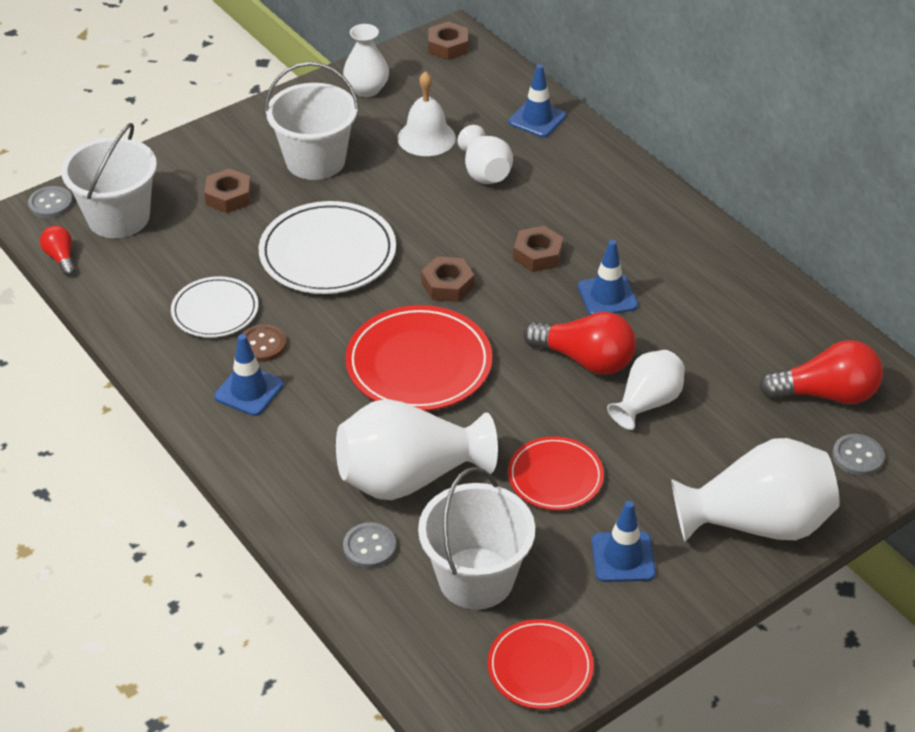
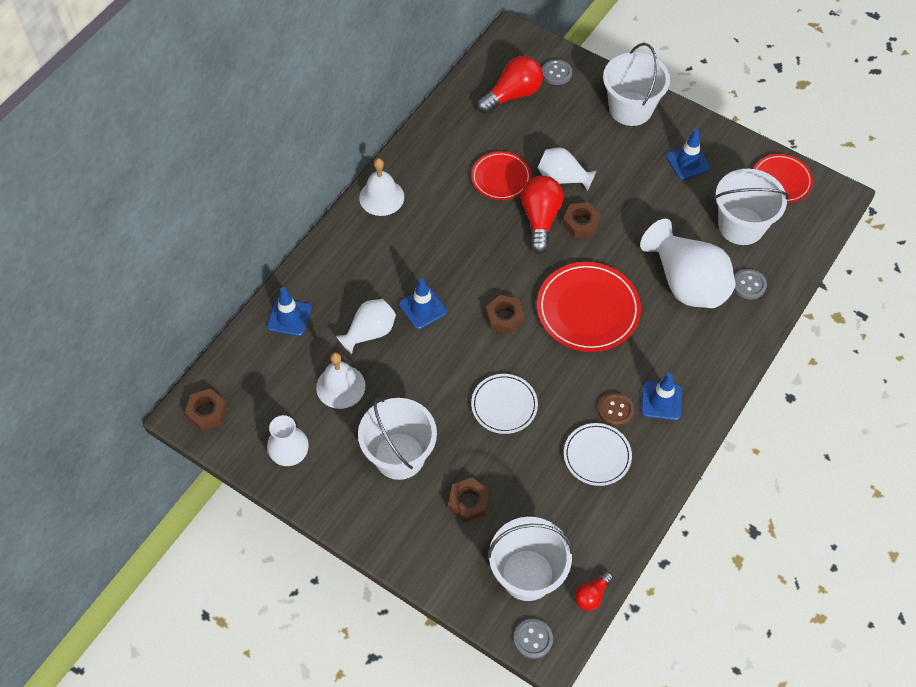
camera: 110 degrees left, 15 degrees up
(328, 253) = (504, 405): white plate -> white plate, size x0.61
(538, 255) = (449, 273): brown nut -> brown nut (581, 223)
(555, 477) = (646, 209): red plate -> red plate (501, 178)
(607, 296) = (474, 222): blue traffic cone -> blue traffic cone (423, 308)
(683, 224) = (381, 197): none -> white bell
(756, 523) = (630, 108): white vase -> white bucket
(826, 394) = (512, 95): red light bulb -> red light bulb turned 75 degrees clockwise

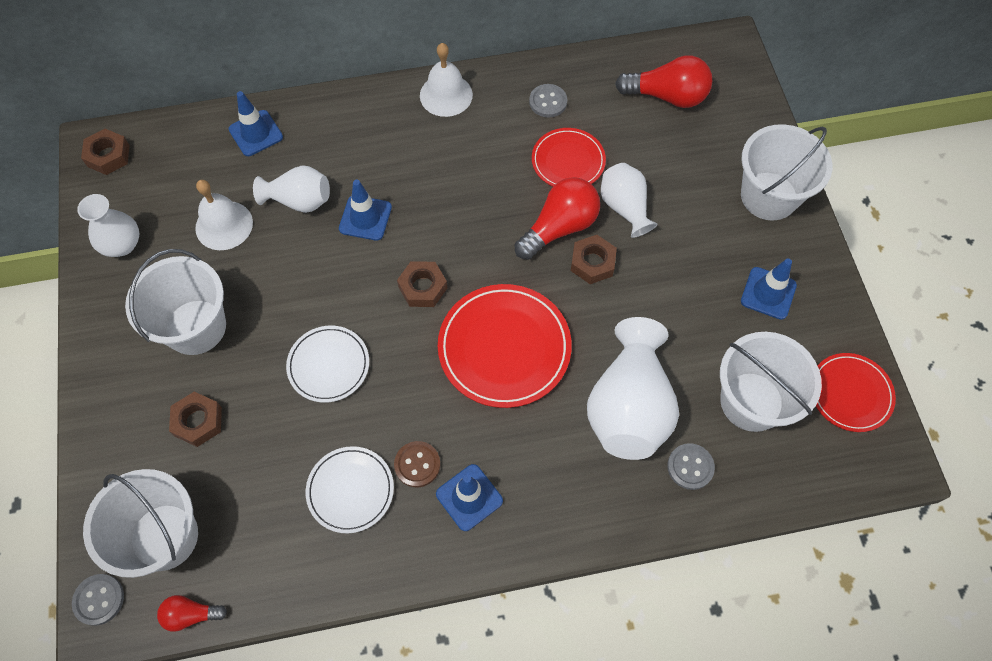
camera: 45 degrees right, 5 degrees up
(556, 73) = (733, 108): grey button -> grey button (548, 102)

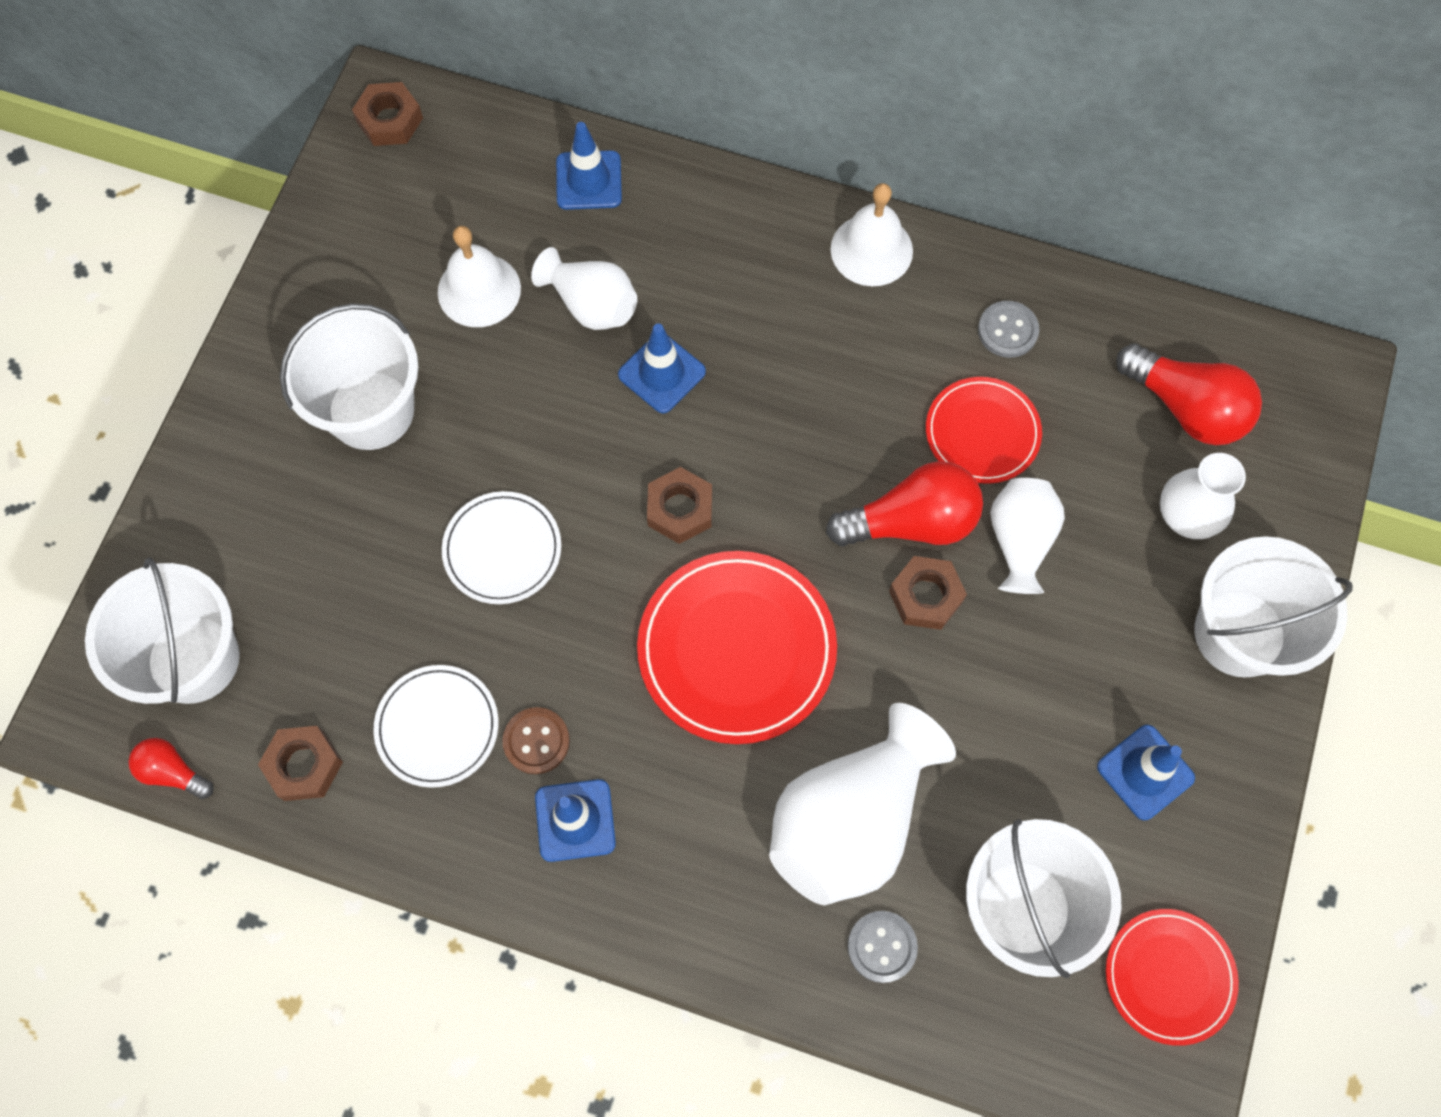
camera: 30 degrees right, 5 degrees up
(99, 600) = (83, 693): grey button -> none
(122, 244) = (343, 252): white vase -> white vase (1187, 515)
(198, 421) = (308, 536): brown nut -> brown nut (304, 765)

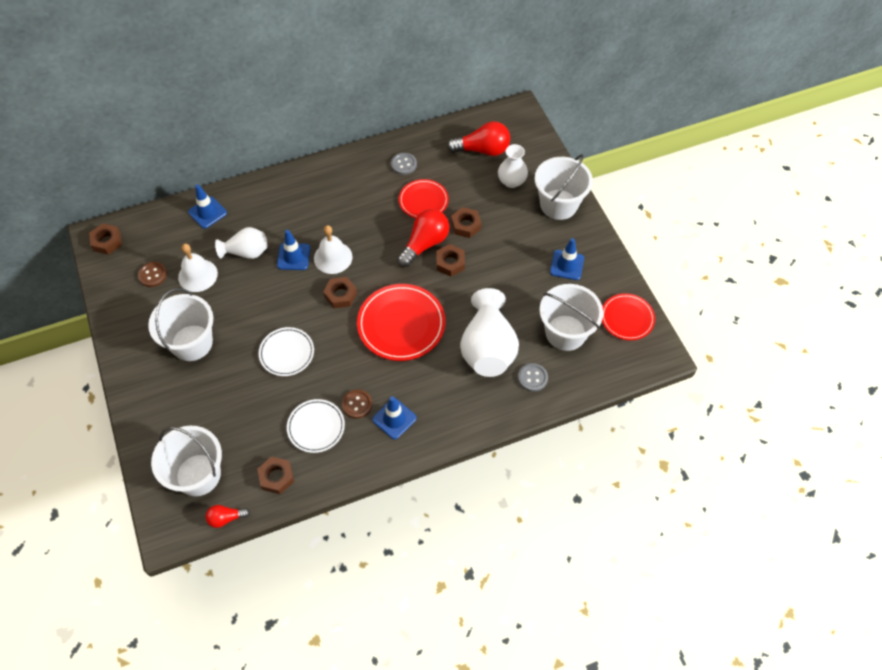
camera: 40 degrees left, 10 degrees down
(410, 236) = (153, 275): none -> brown button
(871, 250) = (334, 169): white bell -> white bell (333, 257)
(1019, 541) = (466, 225): white vase -> brown nut

